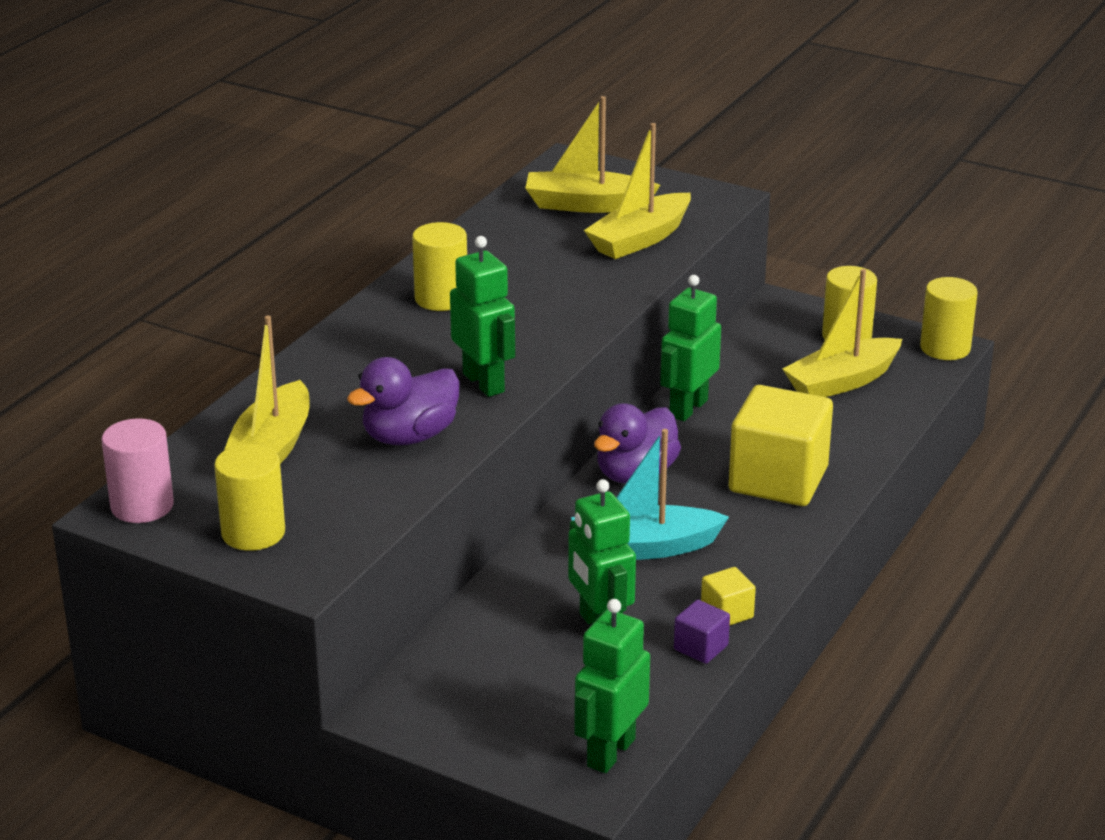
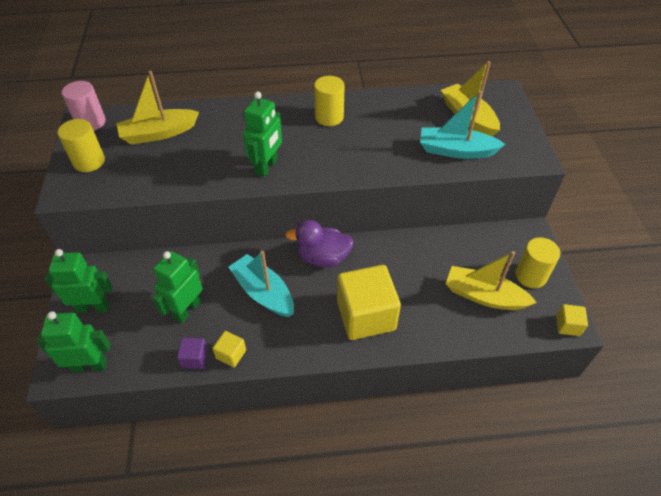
camera: 55 degrees right, 20 degrees up
(409, 436) = (200, 167): purple duck -> none
(640, 239) = (456, 151): yellow boat -> turquoise boat
(688, 408) = (397, 247): green robot -> green robot (93, 307)
(945, 348) = (567, 326): yellow cylinder -> yellow cube

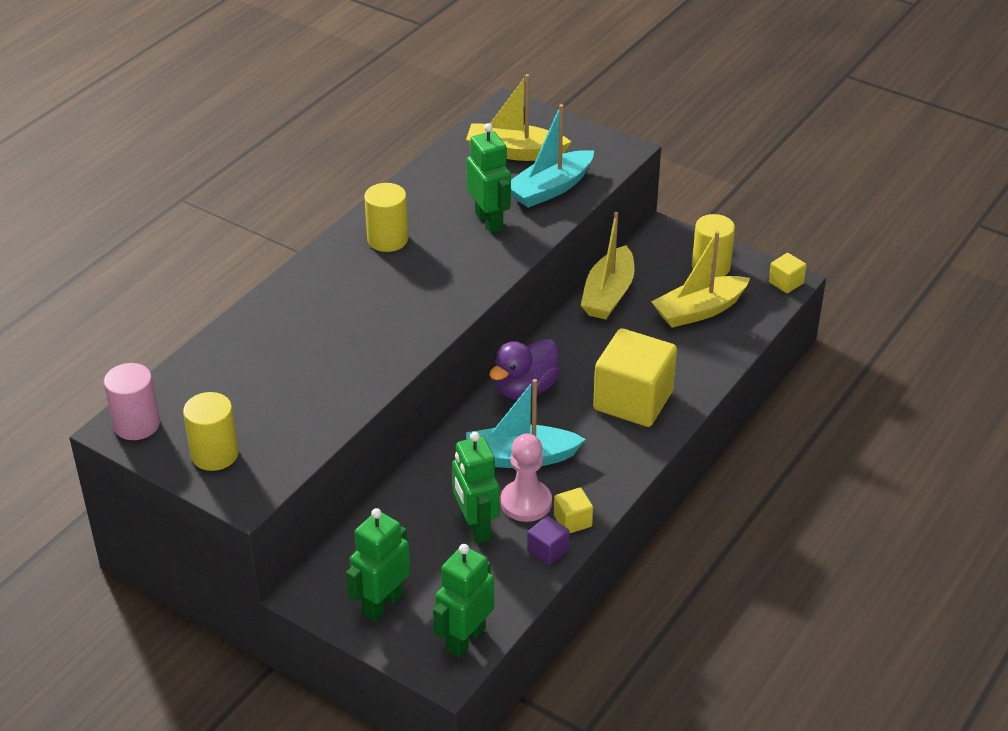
camera: 50 degrees left, 10 degrees down
(159, 133) = (238, 377): yellow boat -> yellow boat (608, 294)
(227, 320) = (526, 502): none -> pink pawn
(267, 167) = (407, 323): green robot -> green robot (489, 221)

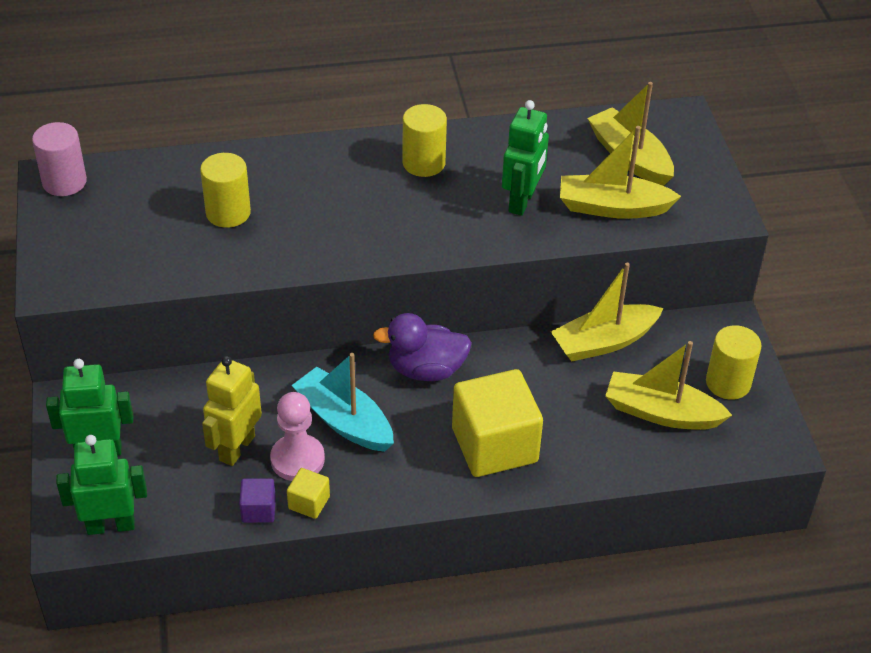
camera: 45 degrees right, 5 degrees up
(214, 454) = (76, 241): yellow cylinder -> yellow cylinder (228, 213)
(475, 527) = (236, 448): green robot -> yellow robot
(550, 189) = (612, 207): turquoise boat -> yellow boat
(785, 283) = (777, 446): yellow cube -> none

